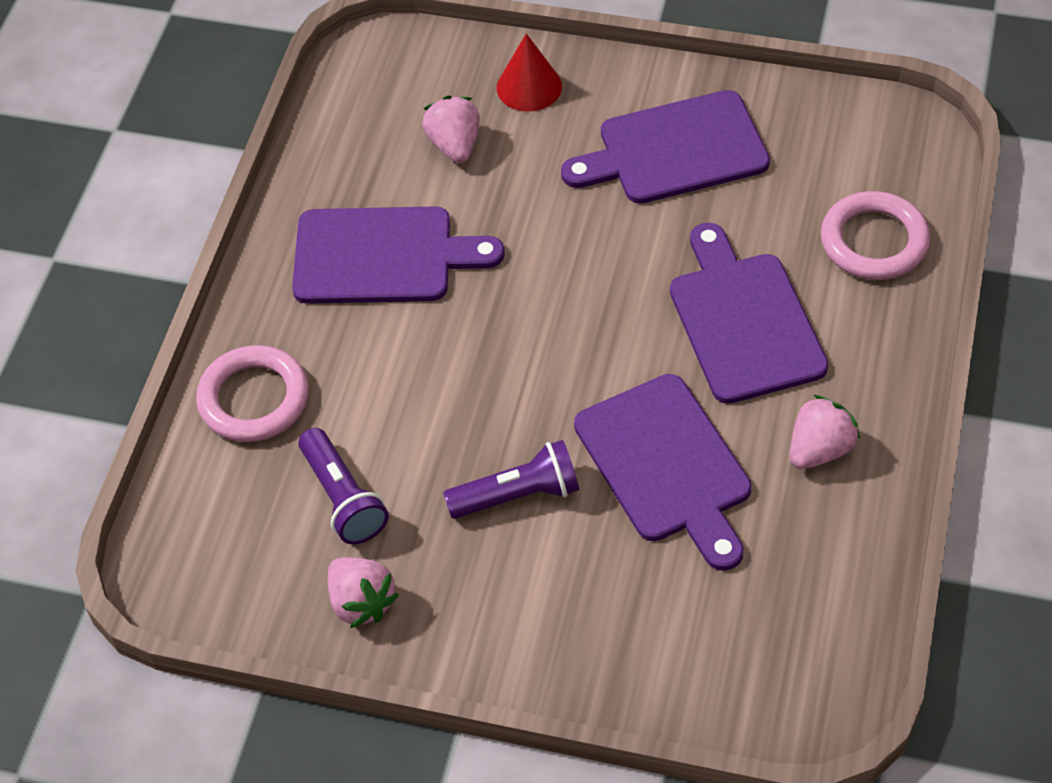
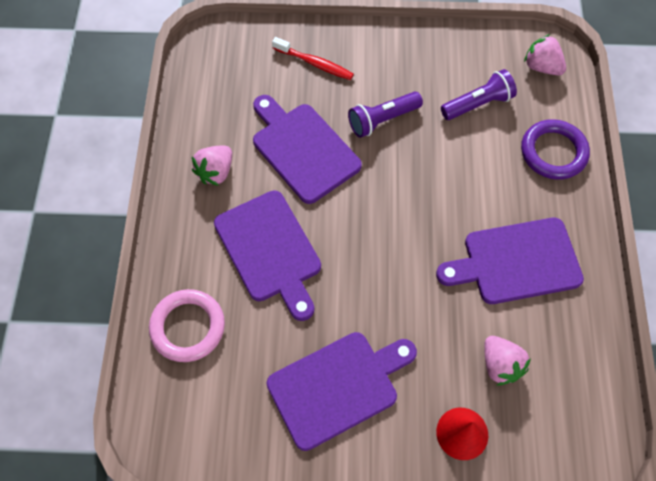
camera: 165 degrees right, 10 degrees up
(254, 399) = (553, 152): pink ring -> purple ring
(343, 498) = (478, 104): purple flashlight -> purple flashlight turned 105 degrees clockwise
(361, 602) = (447, 54): pink strawberry -> pink strawberry (541, 67)
(615, 623) = (315, 63): none -> red toothbrush

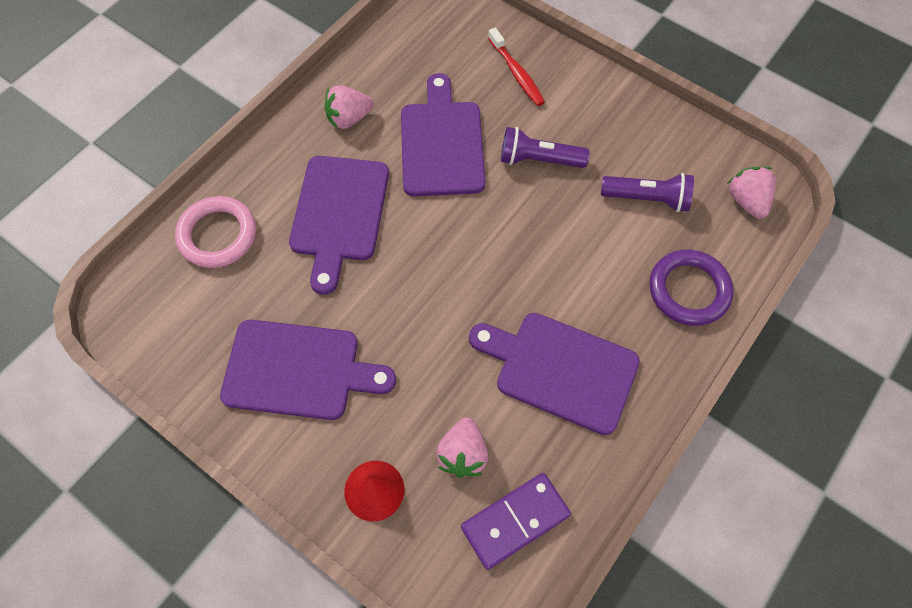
camera: 35 degrees right, 0 degrees up
(569, 385) = (515, 521): none -> purple domino

